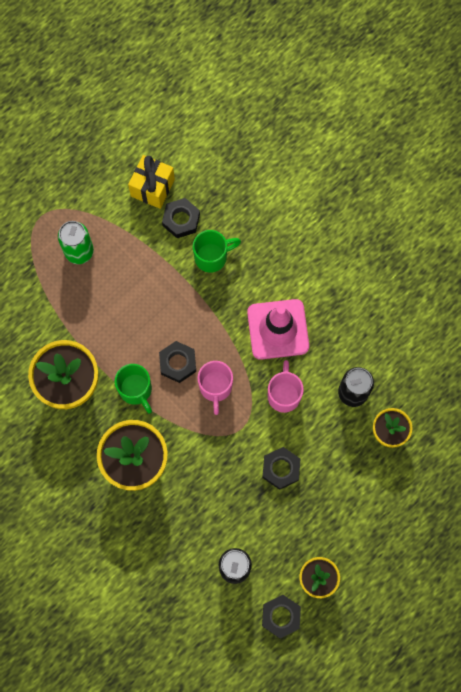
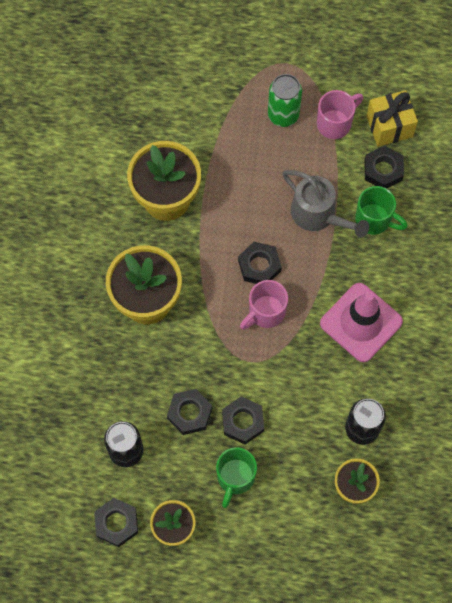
camera: 50 degrees right, 5 degrees down
(136, 390) = (207, 252): green mug -> green mug (235, 478)
(176, 291) = (319, 215): none -> grey watering can
(244, 500) = (189, 413): none -> black nut
(284, 394) = (309, 373): pink mug -> pink mug (335, 123)

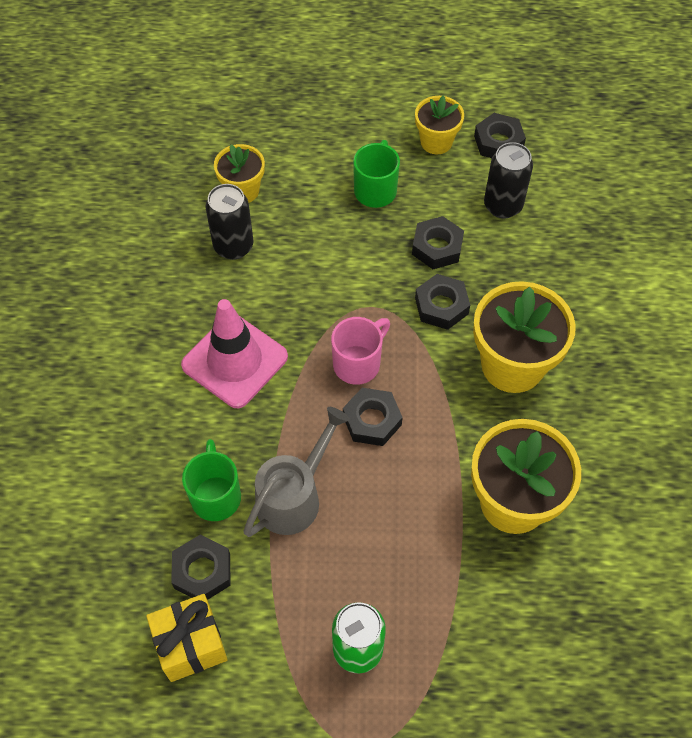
camera: 175 degrees right, 10 degrees down
(243, 422) = (373, 243): black nut -> black nut (441, 306)
(319, 215) = (294, 495): grey watering can -> grey watering can turned 90 degrees clockwise
(335, 123) = (275, 643): pink mug -> none
(374, 220) = (216, 496): green mug -> green mug turned 60 degrees clockwise

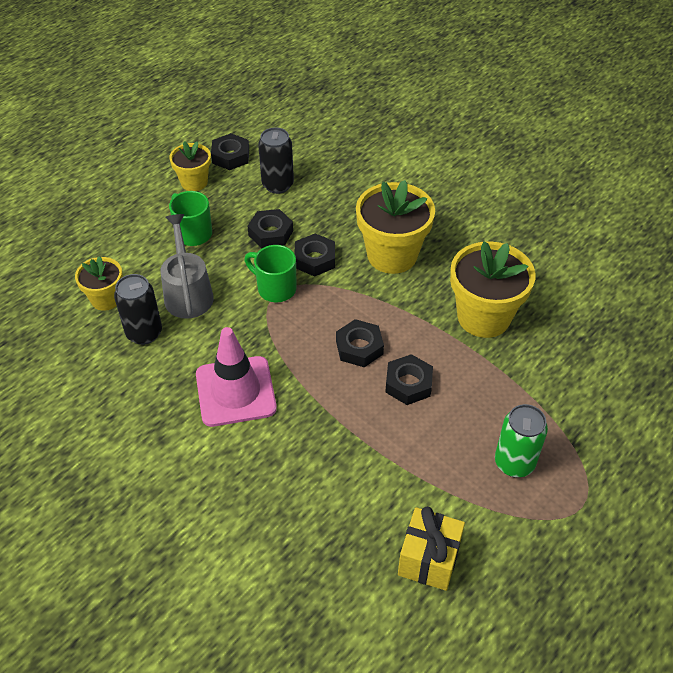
camera: 50 degrees left, 10 degrees down
(202, 571) = (379, 516): black nut -> black nut (408, 384)
(216, 496) = (329, 470): green mug -> green mug (275, 288)
(294, 495) = (372, 425): grey watering can -> grey watering can (187, 292)
(358, 363) = (310, 327): pink mug -> none

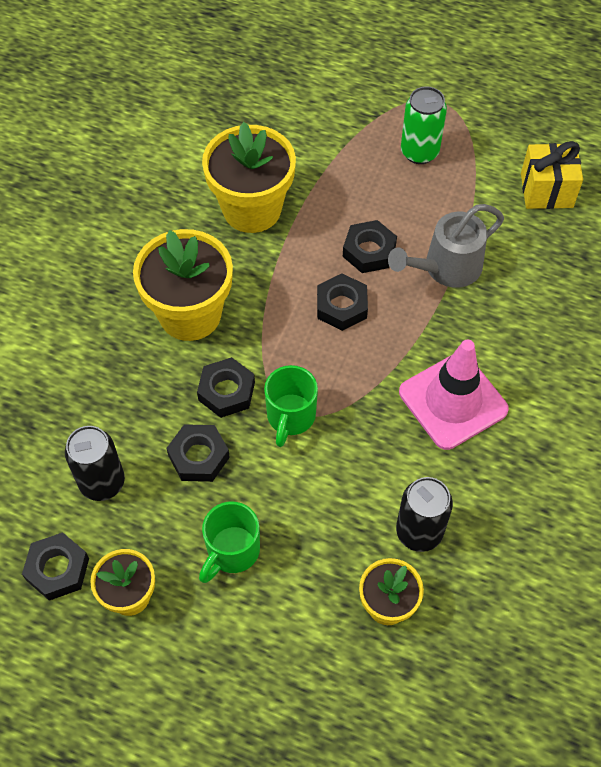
camera: 110 degrees left, 10 degrees up
(187, 292) = (336, 511): grey watering can -> grey watering can (445, 268)

